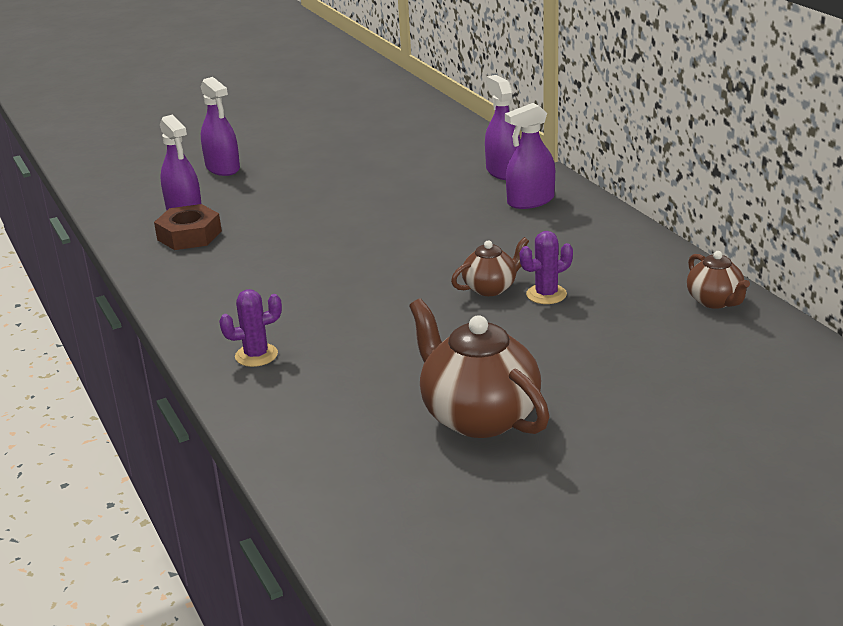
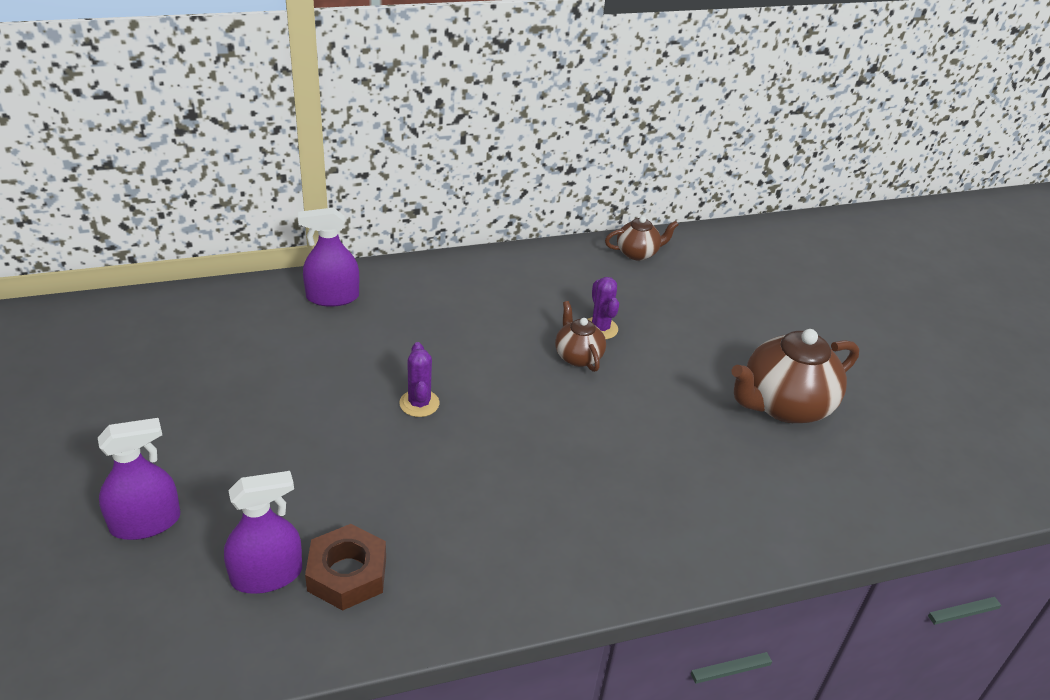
camera: 85 degrees left, 10 degrees up
(256, 355) = (662, 535): purple cactus -> purple cactus (419, 403)
(530, 201) = (412, 296): purple spray bottle -> none

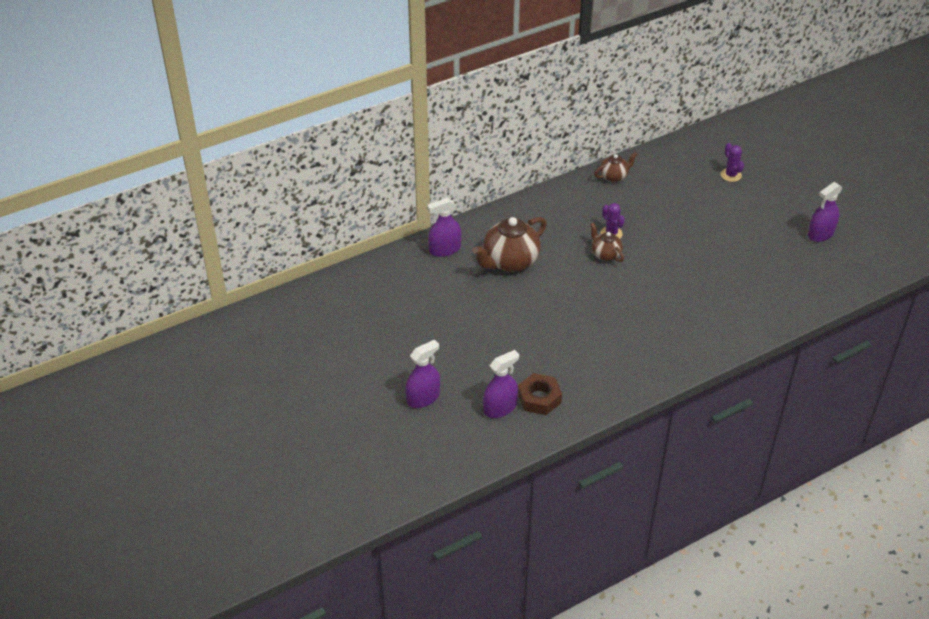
camera: 10 degrees left, 5 degrees up
(419, 403) = (530, 303): purple cactus -> purple cactus (730, 175)
(784, 405) = (731, 257): brown teapot -> brown teapot (510, 261)
(947, 401) = (820, 234): none -> purple spray bottle

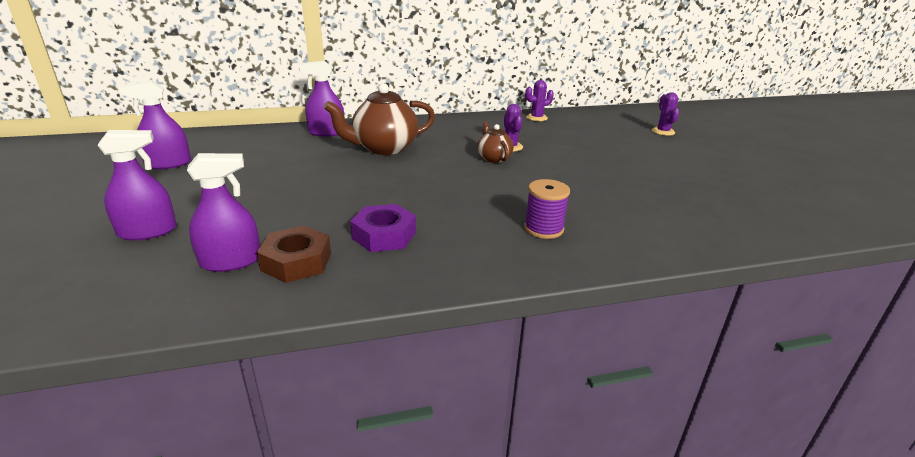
camera: 15 degrees right, 15 degrees down
(576, 363) = (384, 235): none -> purple nut
(614, 176) = (536, 118): brown teapot -> purple cactus
(674, 330) = (543, 229): none -> purple spool
(820, 234) = (771, 181): purple spray bottle -> purple spray bottle (168, 164)

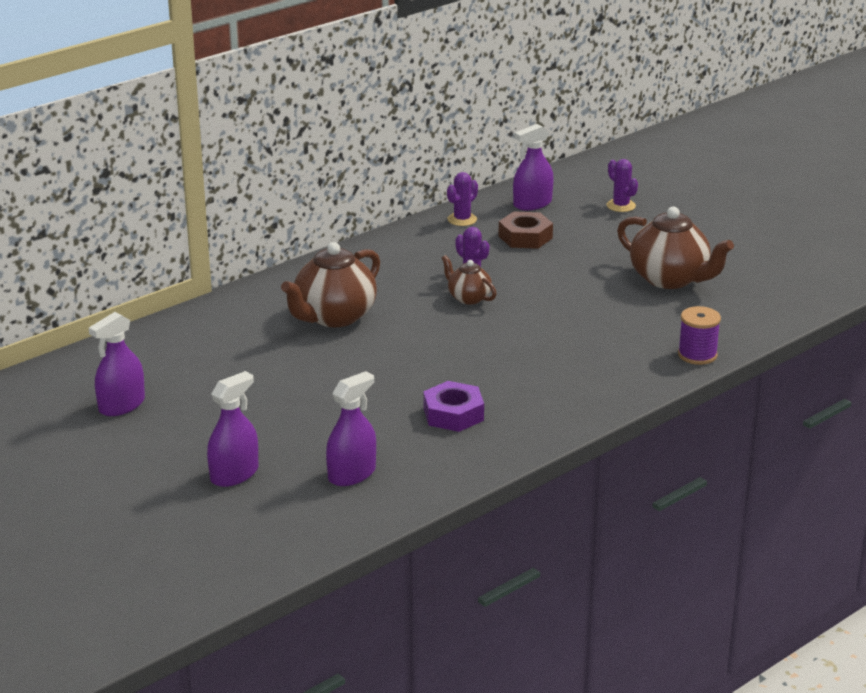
camera: 25 degrees left, 0 degrees up
(296, 262) = (407, 458): brown nut -> brown nut (525, 237)
(326, 132) = (237, 312): purple spray bottle -> purple spray bottle (532, 204)
(543, 229) = (584, 367): purple spool -> purple spool (697, 355)
(675, 182) = (670, 279): none -> brown teapot

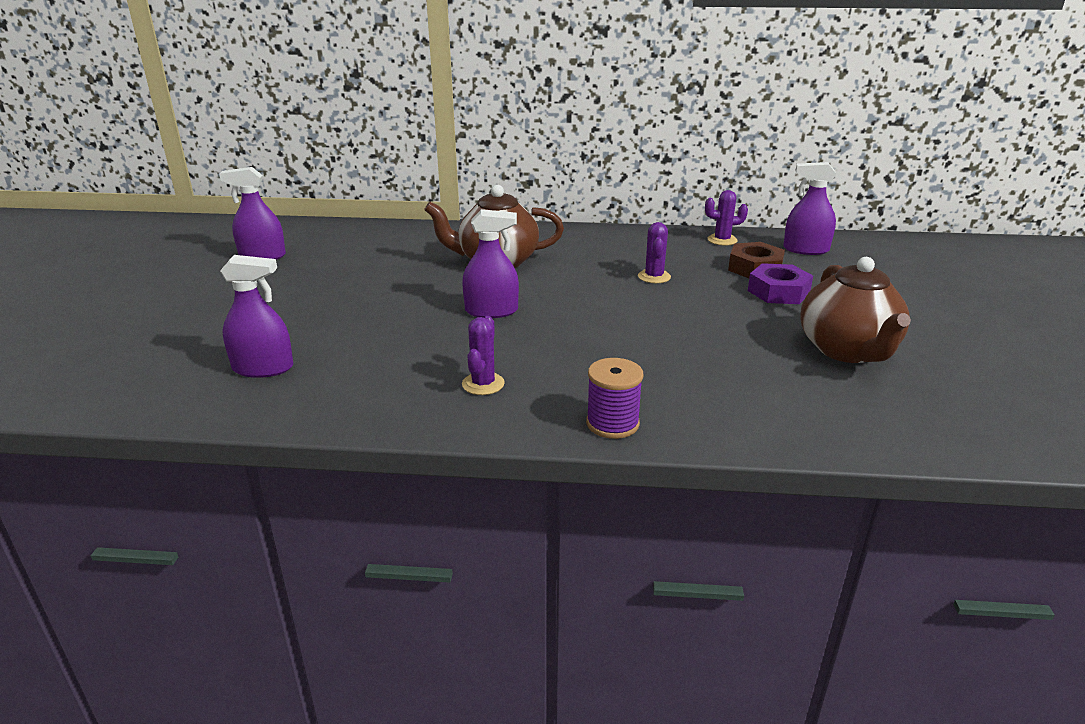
camera: 45 degrees right, 0 degrees up
(234, 474) = (207, 326): purple spray bottle -> purple spray bottle (491, 311)
(453, 414) = (427, 365): purple nut -> purple nut (778, 292)
(468, 298) = (621, 289): brown teapot -> none
(621, 206) = (894, 277): purple cactus -> purple cactus (483, 384)
(697, 355) = (756, 431): purple spool -> purple spool (612, 423)

